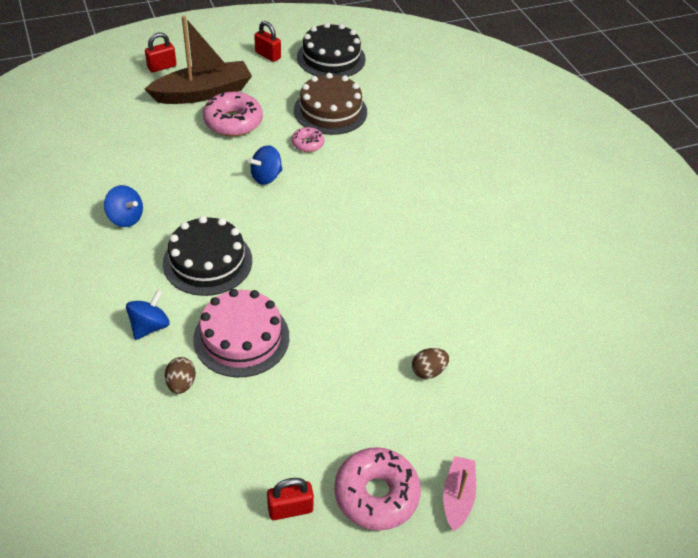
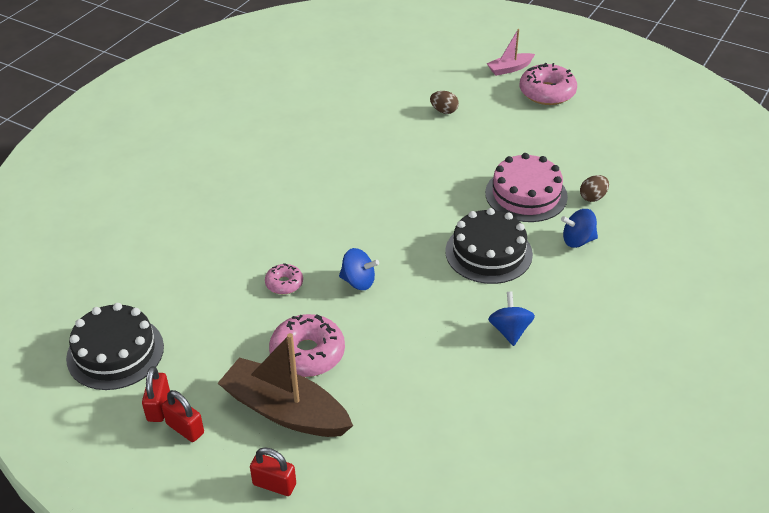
camera: 125 degrees left, 5 degrees down
(290, 509) = (597, 114): red padlock -> red padlock (185, 428)
(330, 111) = (216, 298): brown cake -> none

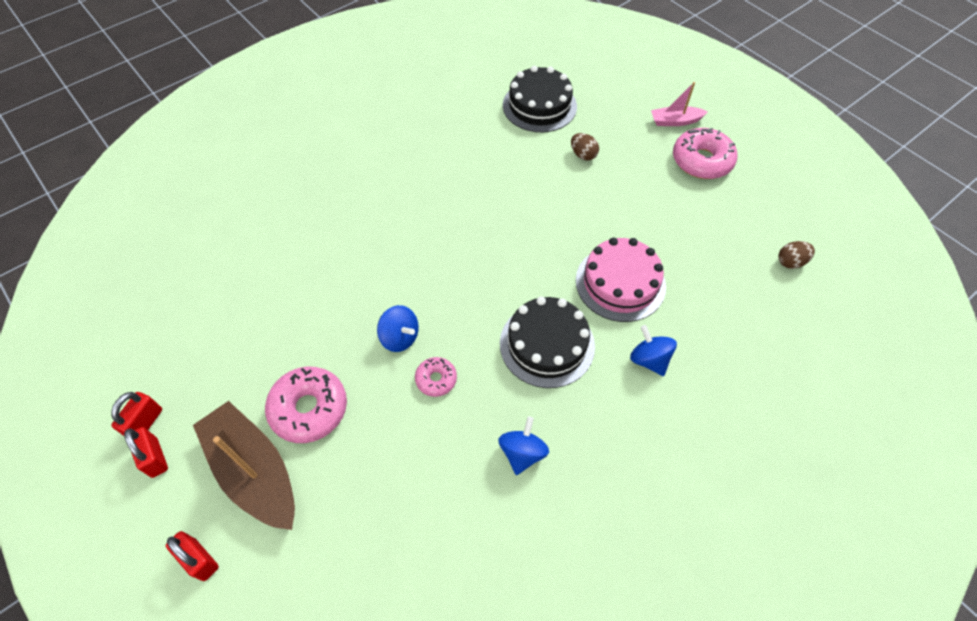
camera: 20 degrees right, 15 degrees up
(115, 352) = (141, 344): black cake -> black cake (539, 106)
(284, 283) = (329, 316): pink donut -> pink donut (436, 379)
(578, 240) = (649, 360): blue spinning top -> blue spinning top turned 45 degrees clockwise
(593, 197) = (691, 308): brown egg -> brown egg (791, 262)

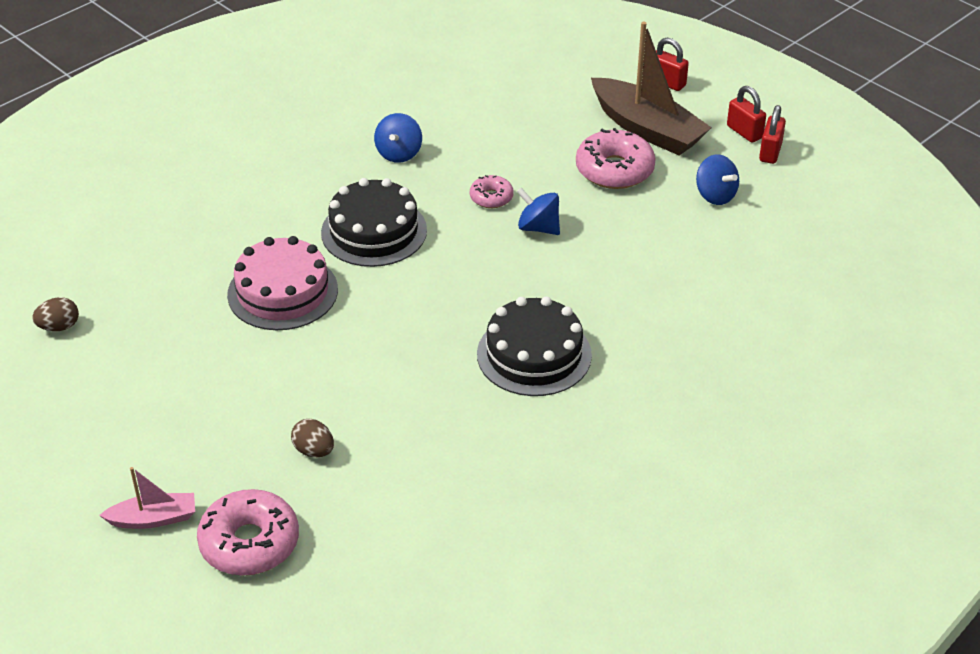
camera: 175 degrees right, 15 degrees down
(539, 106) = (381, 533): black cake -> black cake (534, 354)
(649, 360) = (262, 225): blue spinning top -> blue spinning top (715, 195)
(701, 161) = (131, 453): pink donut -> pink donut (249, 543)

